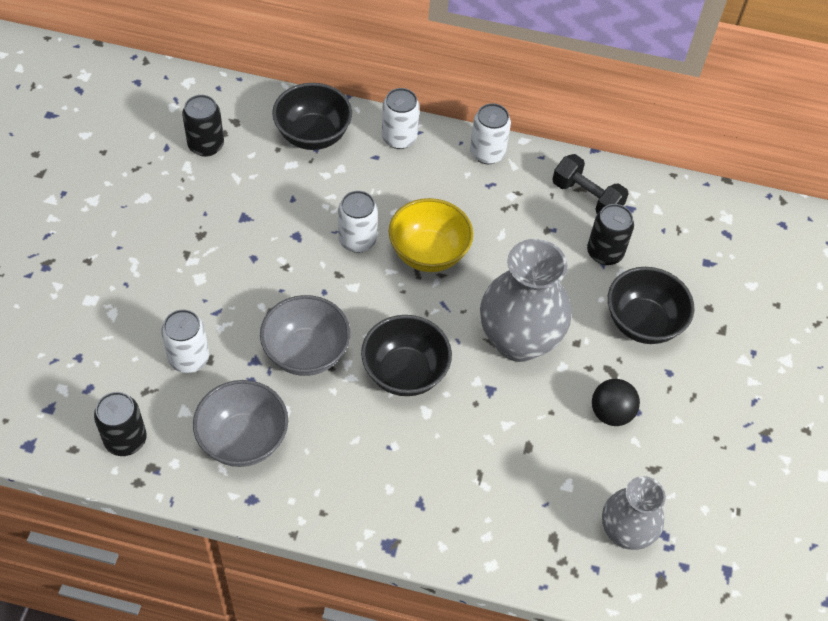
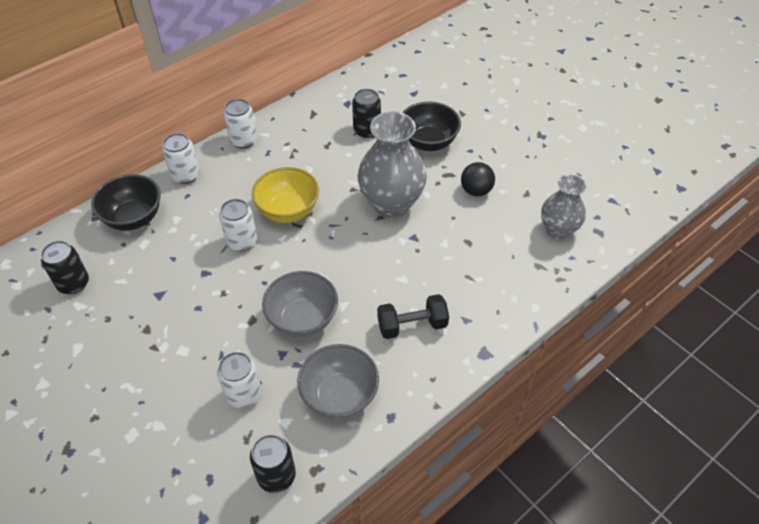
camera: 50 degrees left, 5 degrees down
(405, 372) = (365, 273): black bowl -> none
(586, 197) = (321, 116): black dumbbell -> black dumbbell (412, 325)

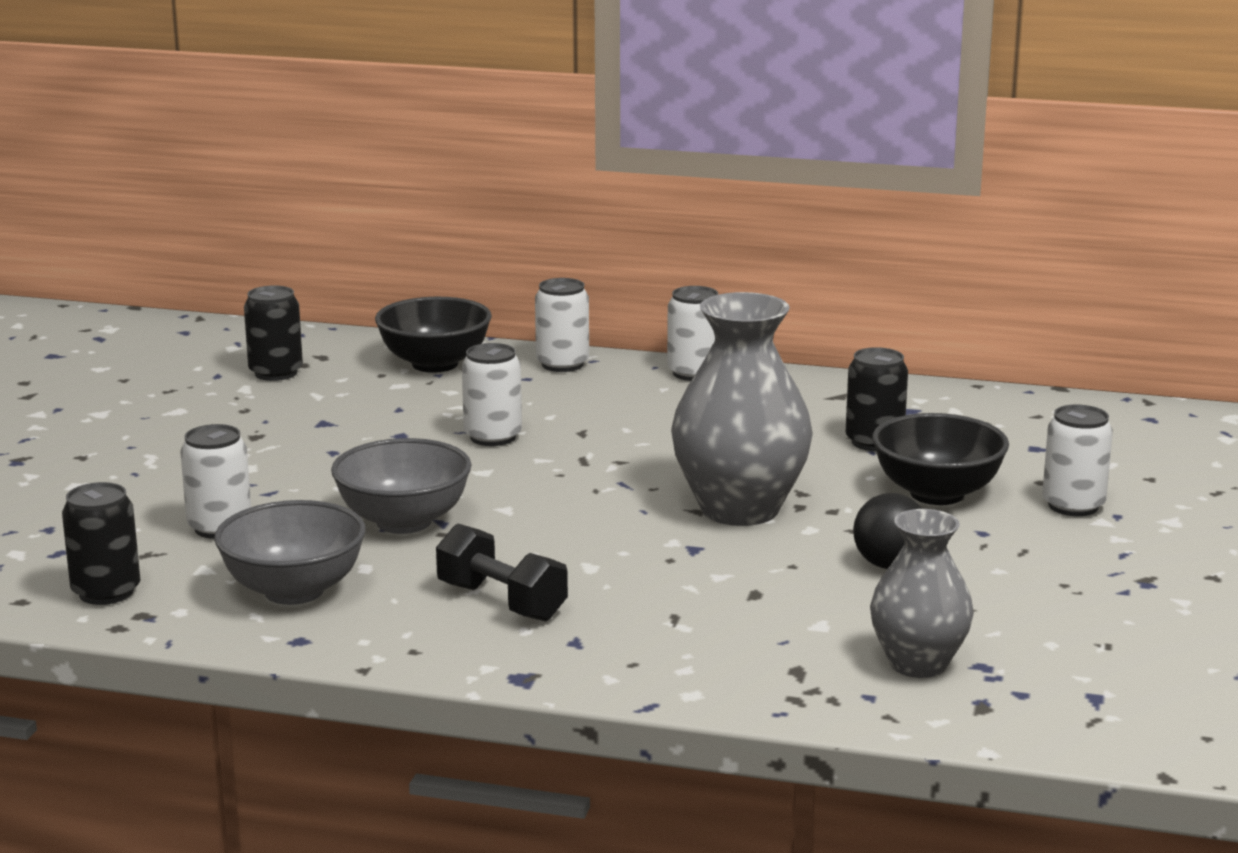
camera: 55 degrees right, 30 degrees down
(288, 211) = (601, 445): yellow bowl -> none
(469, 115) = (1073, 506): none -> white can

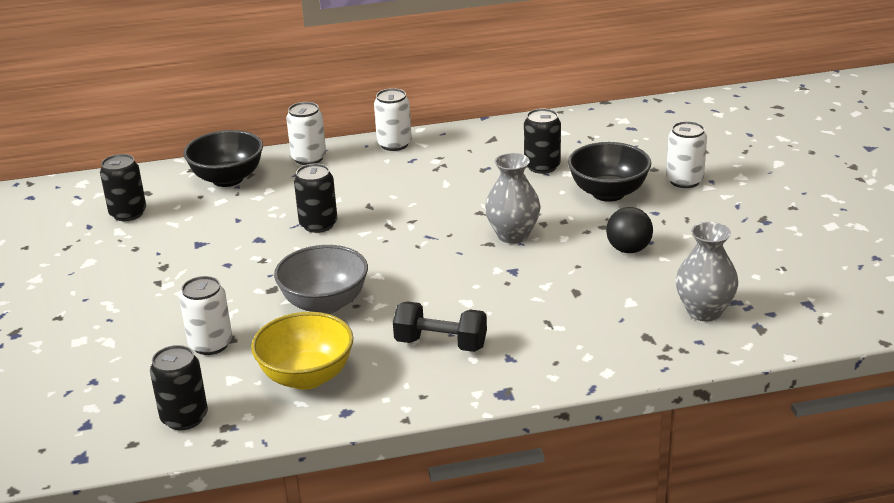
camera: 25 degrees left, 10 degrees up
(294, 591) = (306, 377): grey bowl -> yellow bowl
(493, 437) = (318, 224): white can -> black can
(739, 509) = (513, 235): grey vase -> grey vase, size x0.63

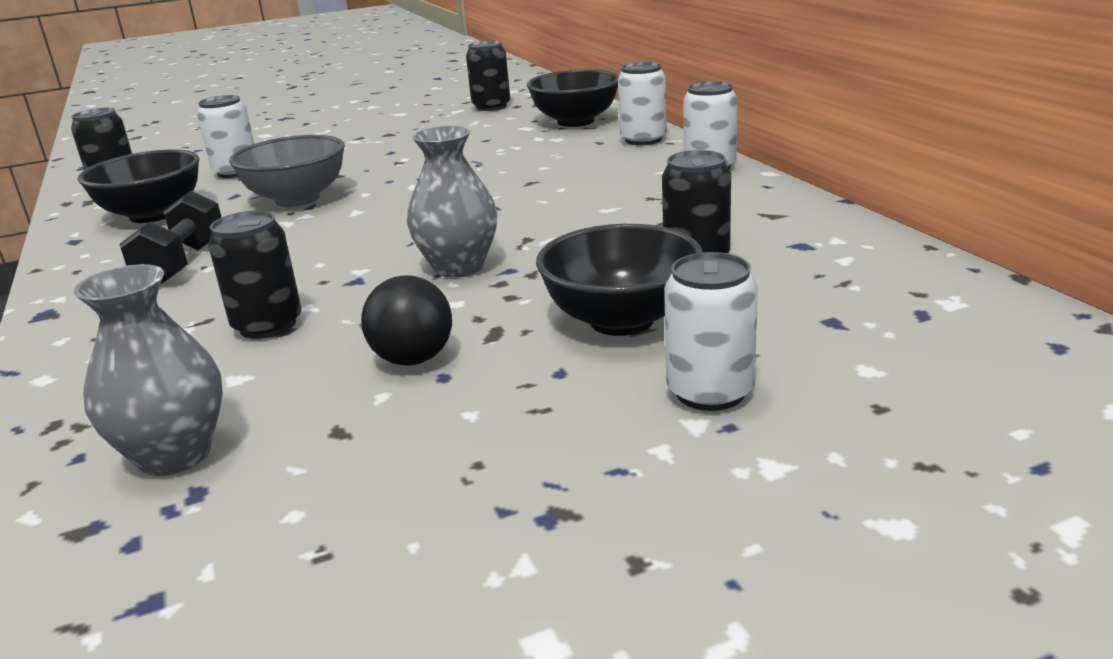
camera: 80 degrees right, 5 degrees down
(306, 377) = (153, 215): yellow bowl -> black bowl
(318, 224) = (478, 169): black can -> black can (268, 325)

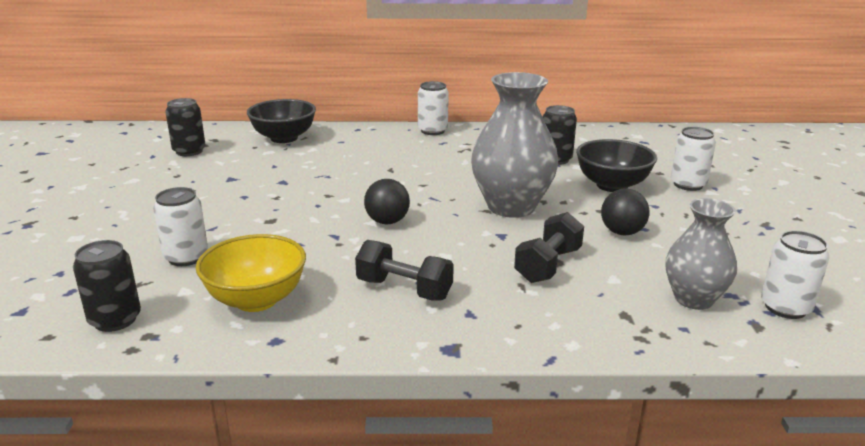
camera: 70 degrees left, 0 degrees up
(153, 215) = (256, 300): black bowl -> yellow bowl
(268, 325) = (548, 265): black can -> black dumbbell
(297, 199) = (310, 238): grey bowl -> none
(361, 217) = (387, 221): none -> black ball
(459, 267) = (511, 207): grey vase -> grey vase, size x1.60
(643, 140) = (357, 132): white can -> white can (785, 308)

